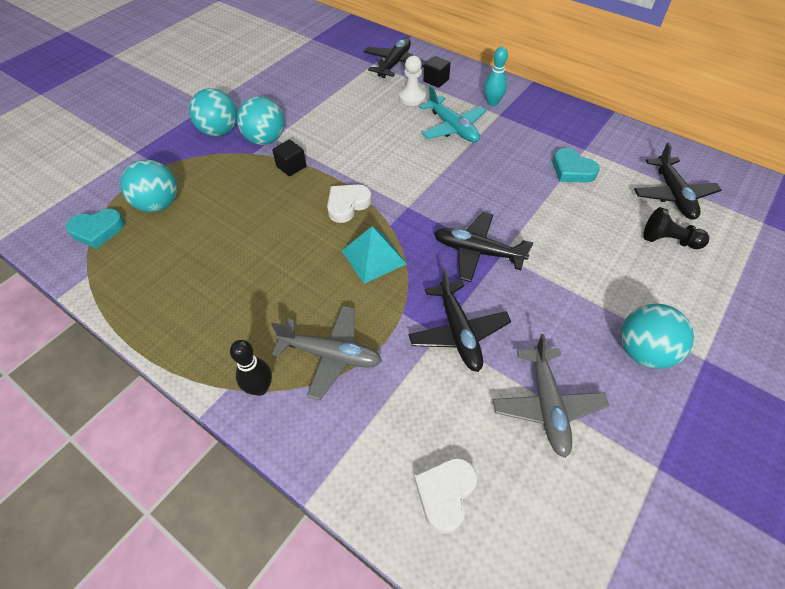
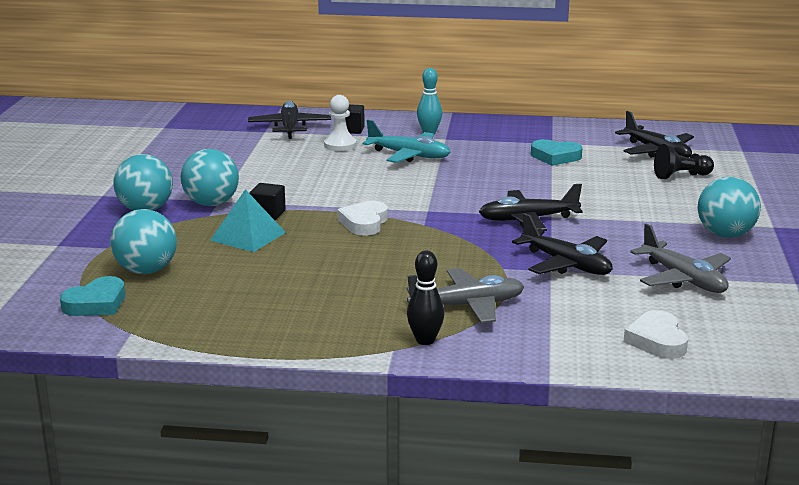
camera: 30 degrees left, 30 degrees down
(373, 257) = (433, 245): turquoise pyramid -> turquoise pyramid (248, 236)

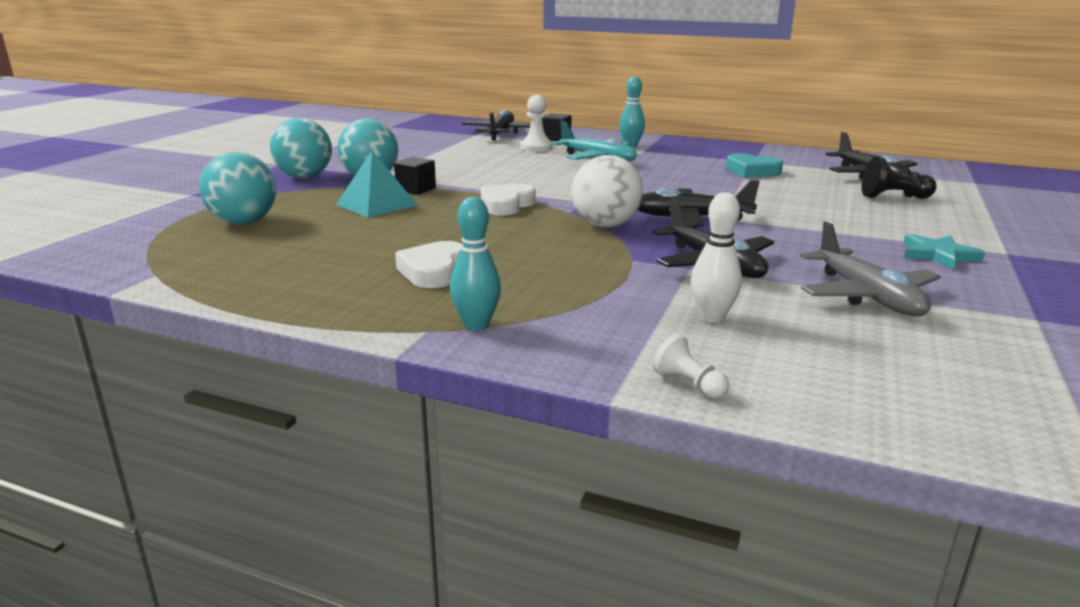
camera: 15 degrees right, 0 degrees up
(96, 303) = (157, 244): turquoise heart -> none
(425, 340) = (476, 325): black bowling pin -> turquoise bowling pin
(462, 235) = (605, 225): none -> white ball
(468, 306) = (561, 293): grey plane -> none
(585, 311) = (712, 317): none -> white bowling pin
(591, 362) = (688, 384): none -> white pawn
(657, 340) = (802, 367): white heart -> white heart (433, 271)
(725, 235) = (938, 255): turquoise ball -> turquoise star

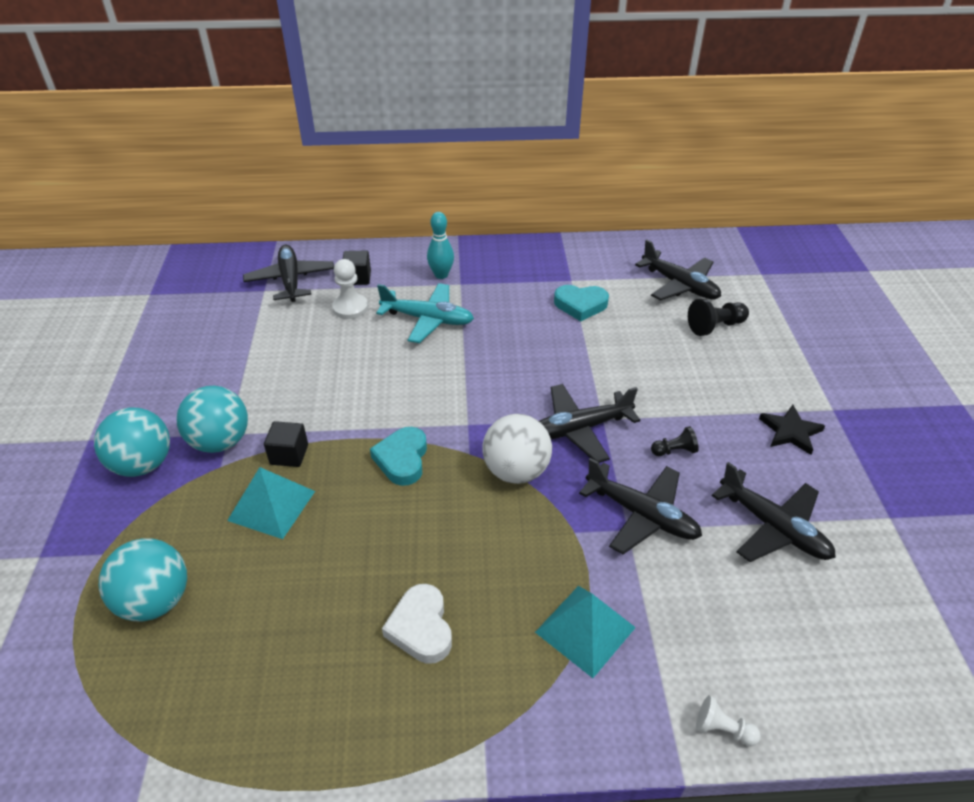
camera: 25 degrees left, 20 degrees up
(476, 325) = (519, 711): turquoise bowling pin -> none
(506, 205) = (402, 459): white heart -> turquoise heart
(590, 303) = (585, 629): none -> turquoise pyramid
(712, 317) = (686, 613): white bowling pin -> none
(784, 242) = (674, 451): none -> black pawn
(867, 296) = (773, 527): grey plane -> black plane
(938, 255) = (790, 432): turquoise star -> black star

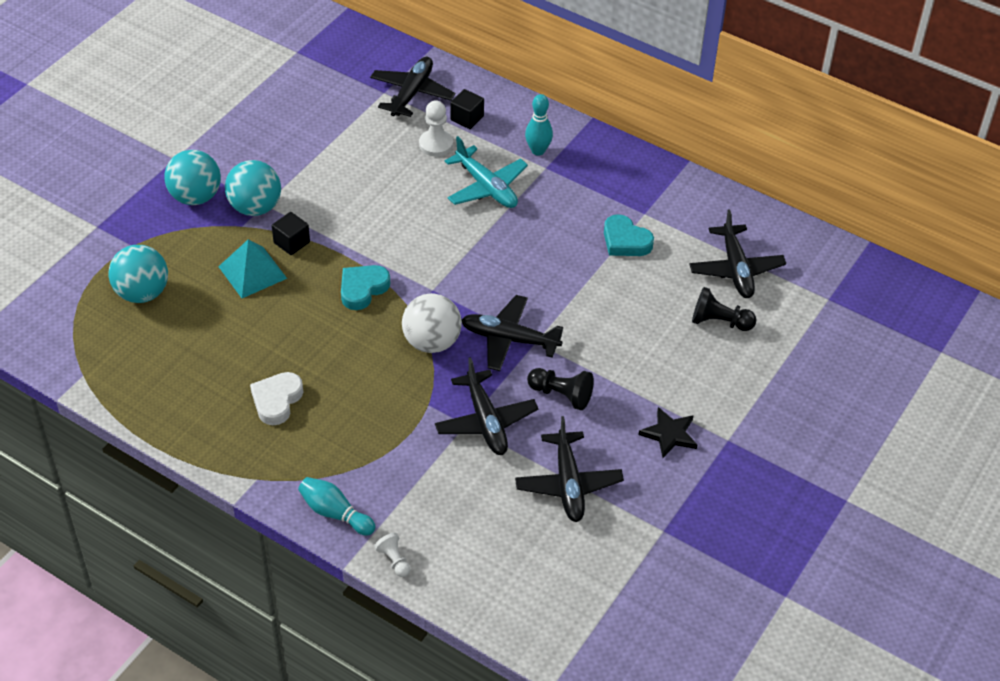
camera: 35 degrees right, 5 degrees up
(585, 629) = (372, 462): turquoise pyramid -> none
(608, 718) = (335, 513): none -> turquoise bowling pin
(674, 451) = (561, 395): black pawn -> black pawn, size x1.59

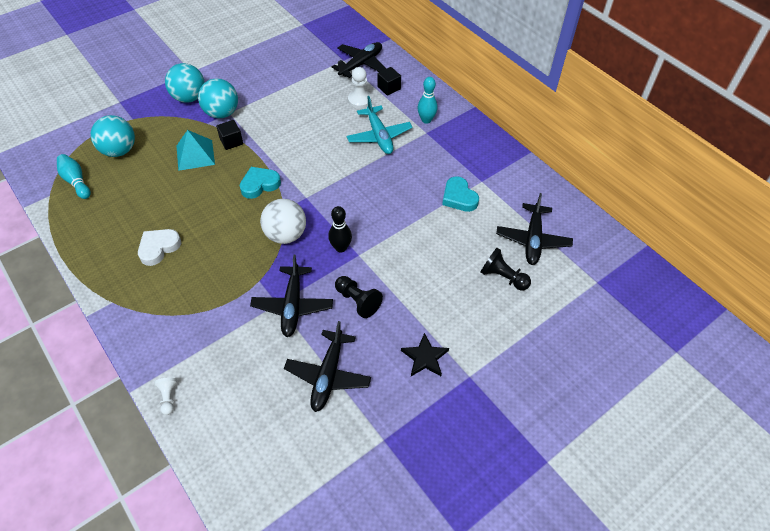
camera: 20 degrees right, 5 degrees up
(335, 513) = (148, 345): turquoise bowling pin -> turquoise bowling pin (76, 181)
(509, 339) = (341, 248): black plane -> black bowling pin

